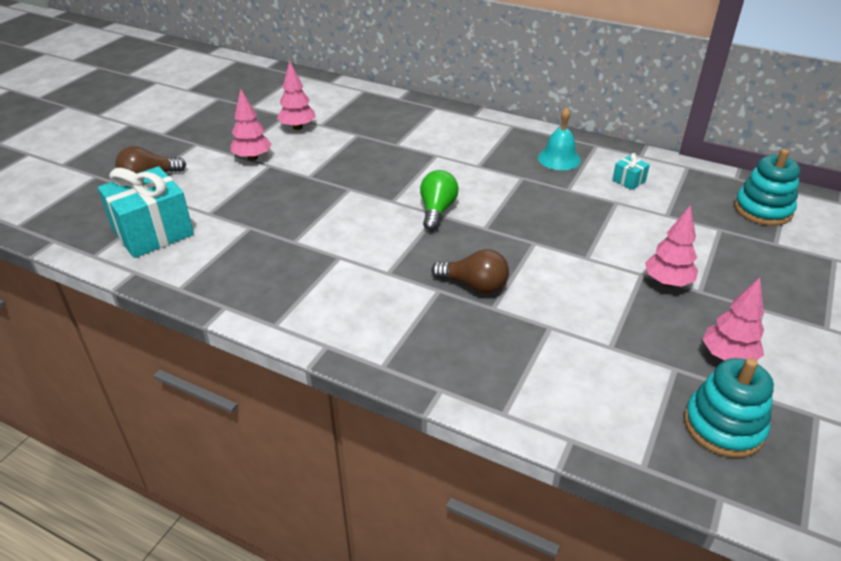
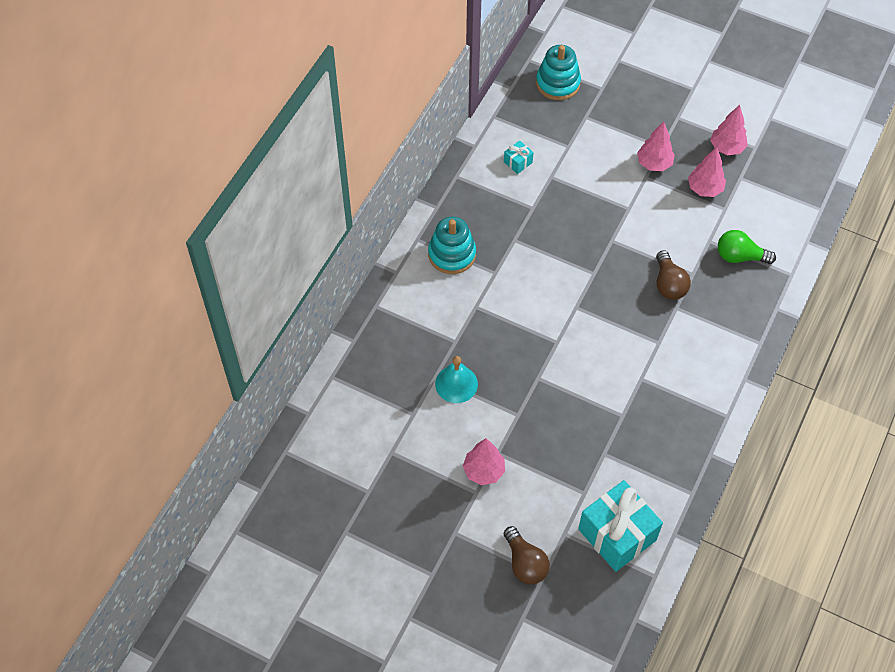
camera: 90 degrees left, 20 degrees up
(297, 127) = (419, 436): pink tree -> pink tree (704, 189)
(437, 210) = (570, 307): green light bulb -> green light bulb (740, 256)
(474, 285) = (669, 284): brown light bulb -> brown light bulb turned 150 degrees clockwise
(559, 159) = (481, 208): turquoise bell -> turquoise bell (456, 384)
(723, 426) = (785, 164): turquoise stacking toy -> turquoise stacking toy (452, 254)

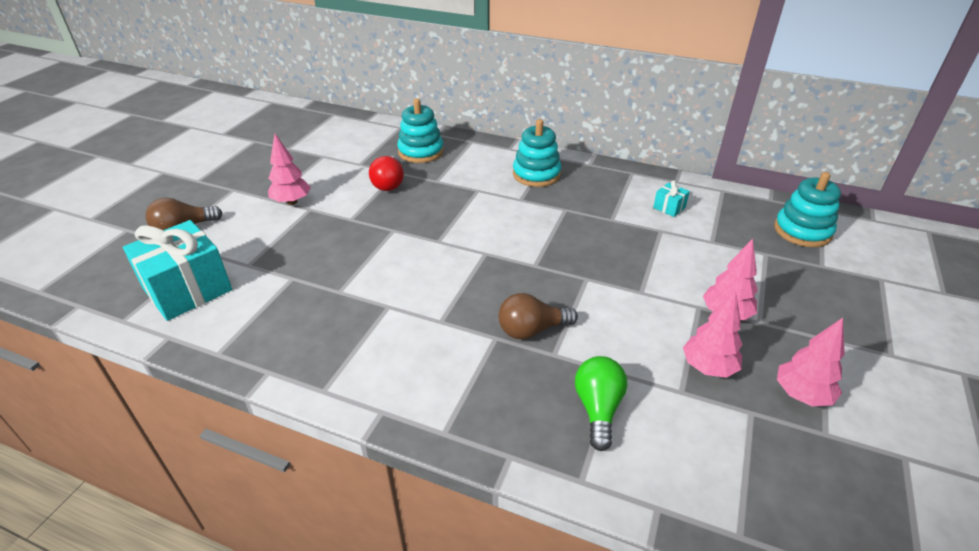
camera: 85 degrees right, 20 degrees down
(394, 355) = (421, 152): none -> turquoise stacking toy
(456, 384) = (389, 183): turquoise bell -> red light bulb

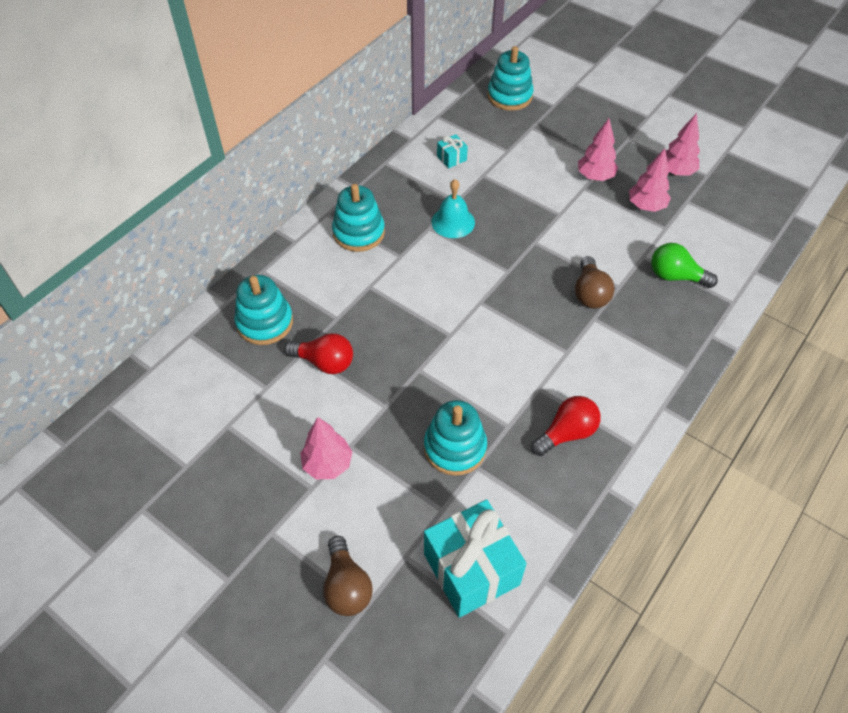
camera: 75 degrees left, 15 degrees up
(312, 262) = (455, 447): none -> turquoise stacking toy
(335, 333) = (566, 433): none -> red light bulb
(581, 221) = (453, 222): none -> turquoise bell

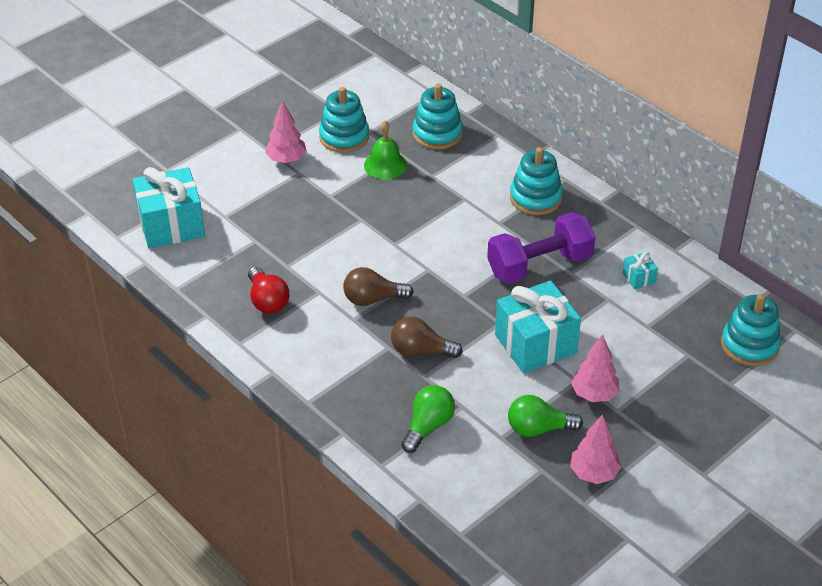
camera: 100 degrees right, 10 degrees down
(324, 362) = (385, 165): red light bulb -> green bell
(347, 586) = (185, 162): brown light bulb -> brown light bulb (373, 299)
(453, 222) = (539, 265): turquoise bell -> purple dumbbell
(455, 447) = (277, 230): turquoise stacking toy -> turquoise stacking toy (344, 137)
(552, 216) = (535, 344): none -> turquoise gift
(646, 206) = (538, 428): pink tree -> green light bulb

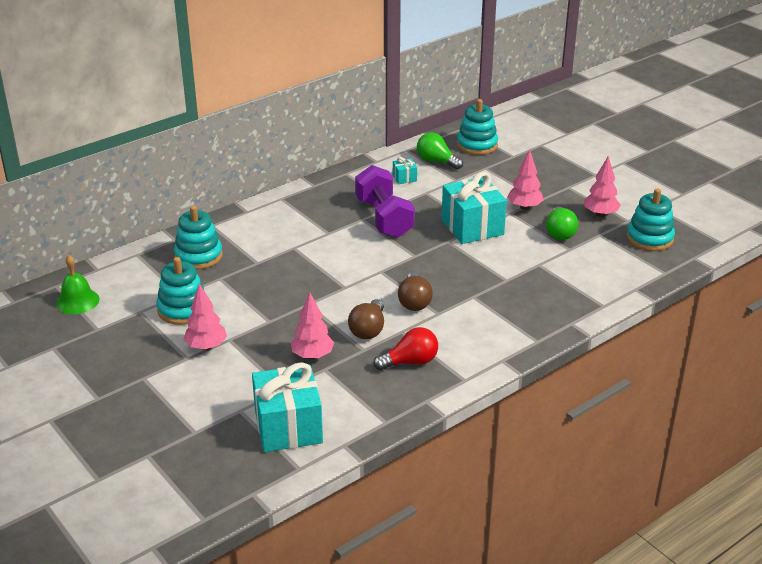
camera: 85 degrees left, 10 degrees down
(275, 230) = (312, 356): none -> pink tree
(385, 165) = (234, 287): green bell -> green bell (77, 301)
(421, 351) = (478, 280): brown light bulb -> brown light bulb (368, 329)
(428, 426) = (560, 281): green light bulb -> green light bulb (436, 161)
(535, 198) = (301, 213): turquoise stacking toy -> turquoise stacking toy (649, 238)

